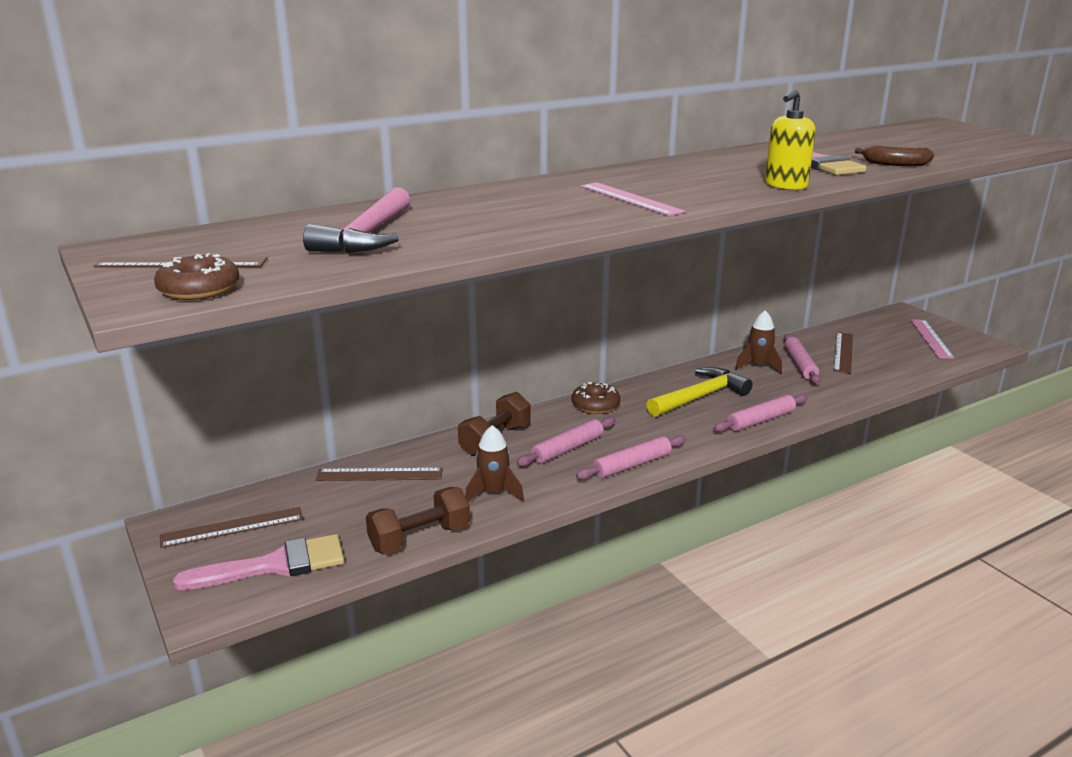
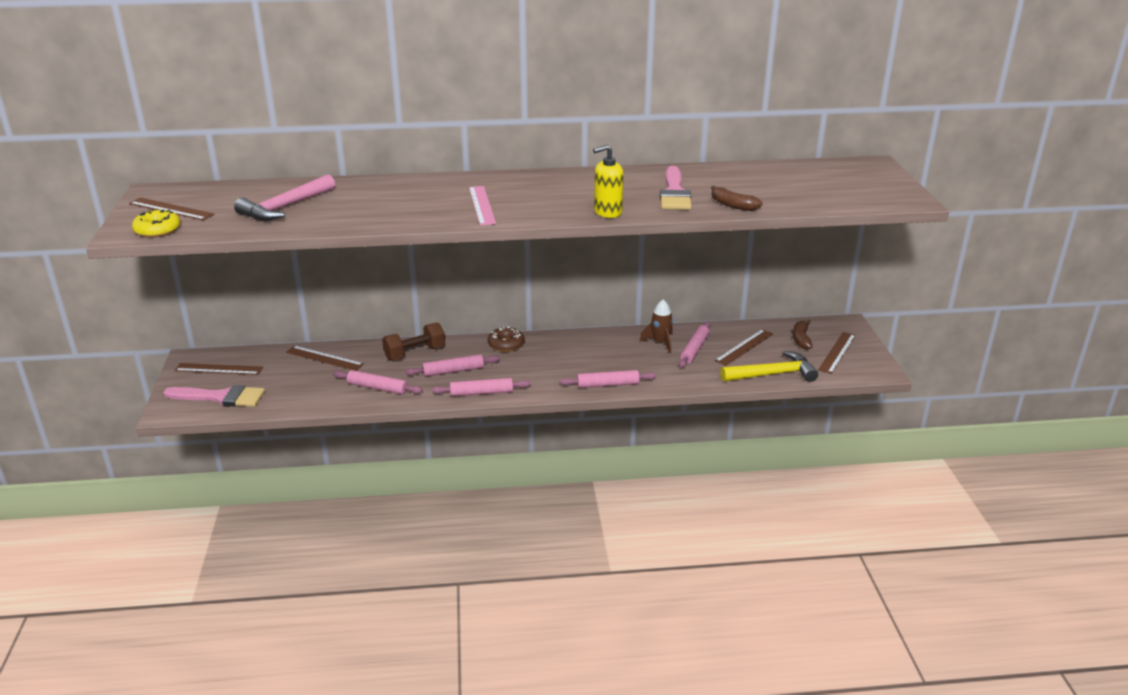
camera: 25 degrees right, 5 degrees up
(199, 289) = (157, 230): brown donut -> yellow donut
(419, 538) = (308, 404): brown dumbbell -> none
(493, 493) = (377, 388): brown rocket -> pink rolling pin
(699, 397) = (586, 356): yellow hammer -> yellow hammer (772, 374)
(884, 334) = (801, 339): none -> brown banana
(931, 338) = (837, 352): pink ruler -> brown ruler

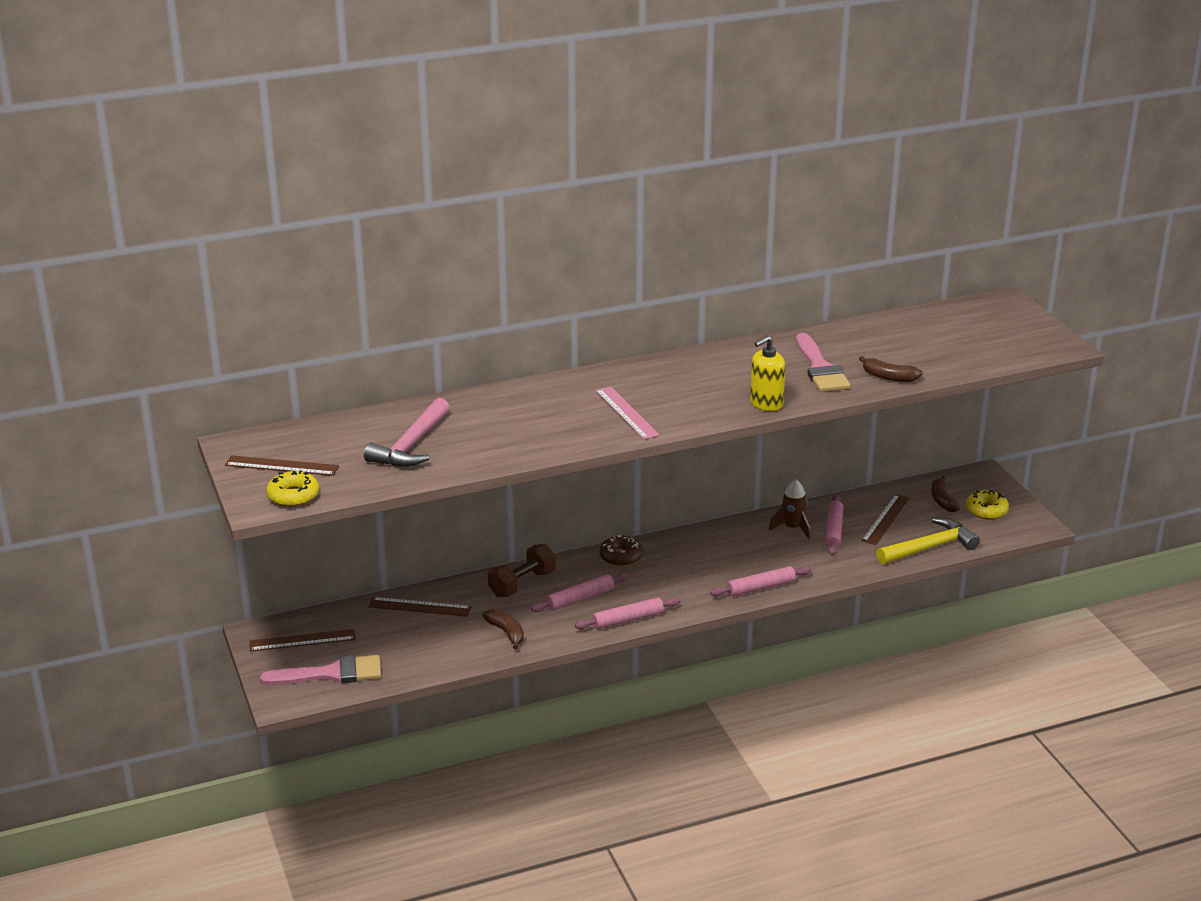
camera: 15 degrees left, 0 degrees up
(377, 388) = (506, 632): pink rolling pin -> brown banana
(837, 352) = (986, 510): brown ruler -> yellow donut

